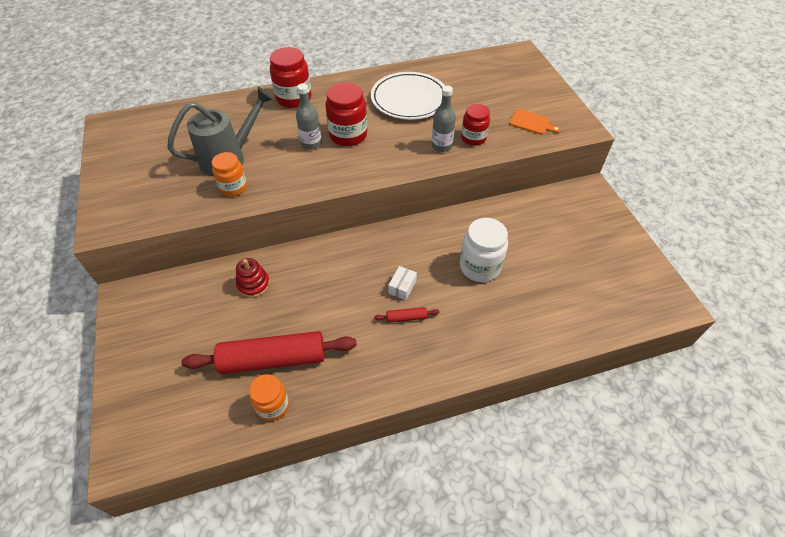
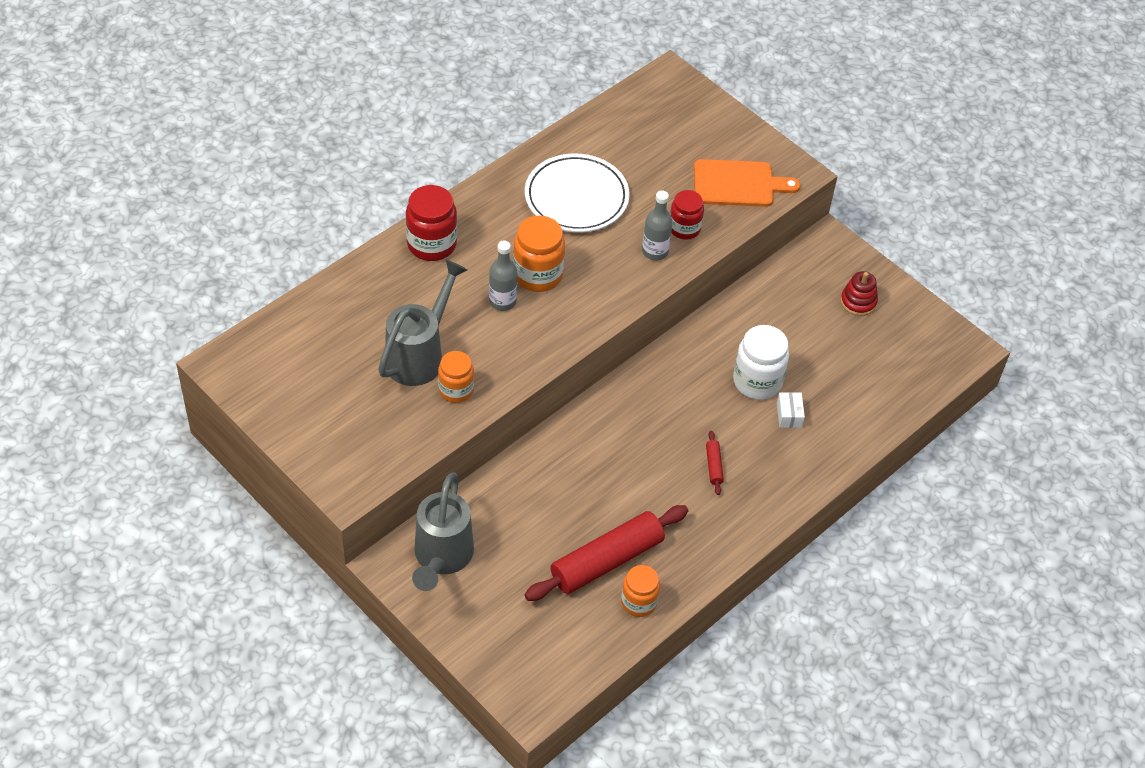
camera: 30 degrees left, 0 degrees up
(160, 306) = (441, 558): none -> grey watering can
(253, 284) = (526, 495): red stacking toy -> red stacking toy (858, 302)
(348, 135) = (538, 275): red jar -> orange jar
(402, 287) = (689, 435): white box -> white box (789, 415)
(406, 317) = (714, 466): red rolling pin -> red rolling pin turned 60 degrees counterclockwise
(531, 123) = (738, 184): orange cutting board -> orange cutting board, size x1.68

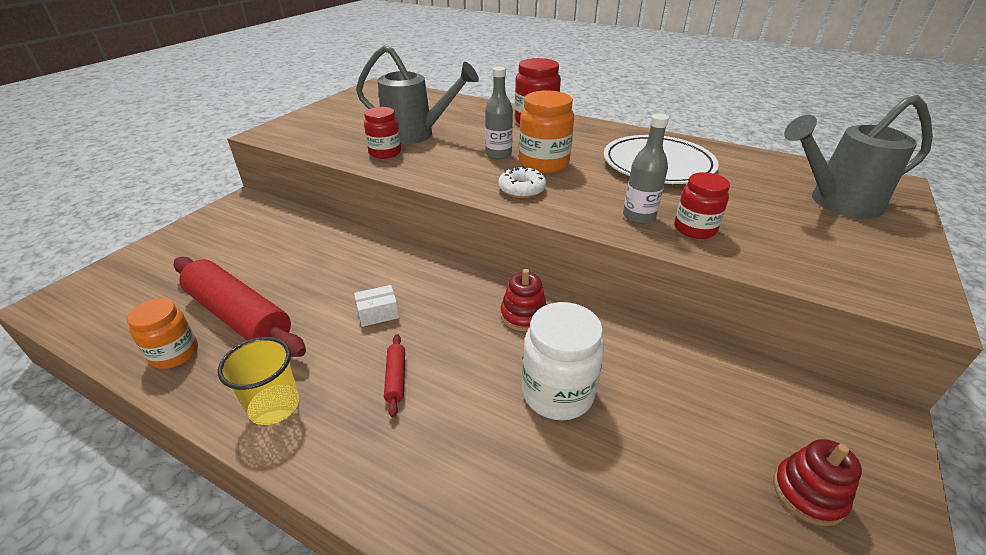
camera: 75 degrees right, 15 degrees down
(441, 558) = (247, 222): grey watering can -> grey watering can (836, 202)
(456, 390) = (385, 153): orange jar -> red jar
(580, 307) = (522, 189): none -> white donut
(676, 374) = (523, 315): none -> red stacking toy
(714, 466) = (396, 378): red rolling pin -> red rolling pin turned 75 degrees counterclockwise
(715, 538) = (274, 406): none -> yellow cup
(738, 184) = (816, 254): orange cutting board -> none
(789, 415) = (518, 445): white box -> white box (378, 313)

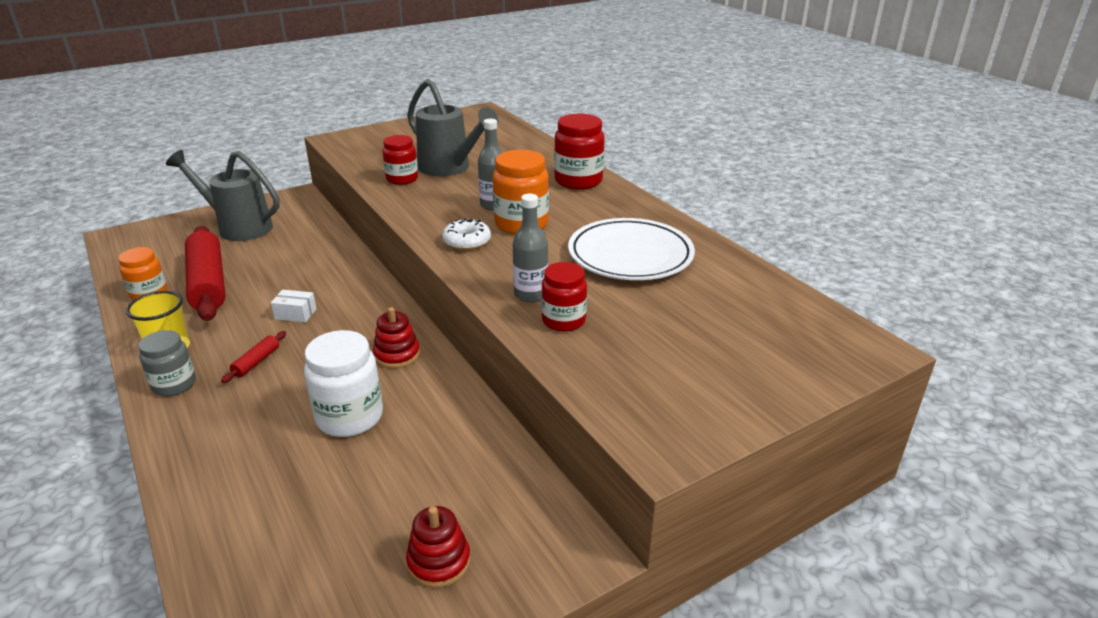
camera: 30 degrees right, 5 degrees down
(329, 445) = (174, 384): none -> grey jar
(836, 202) = (758, 345): grey watering can -> grey watering can (238, 227)

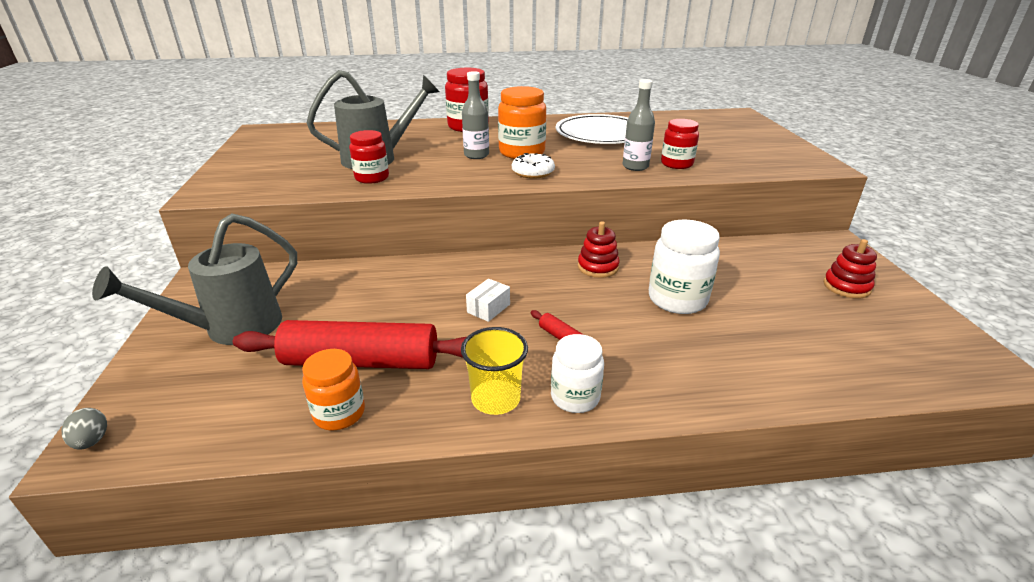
camera: 65 degrees left, 0 degrees up
(122, 233) = (92, 441): none -> grey egg
(174, 384) = (575, 397): grey jar -> white jar

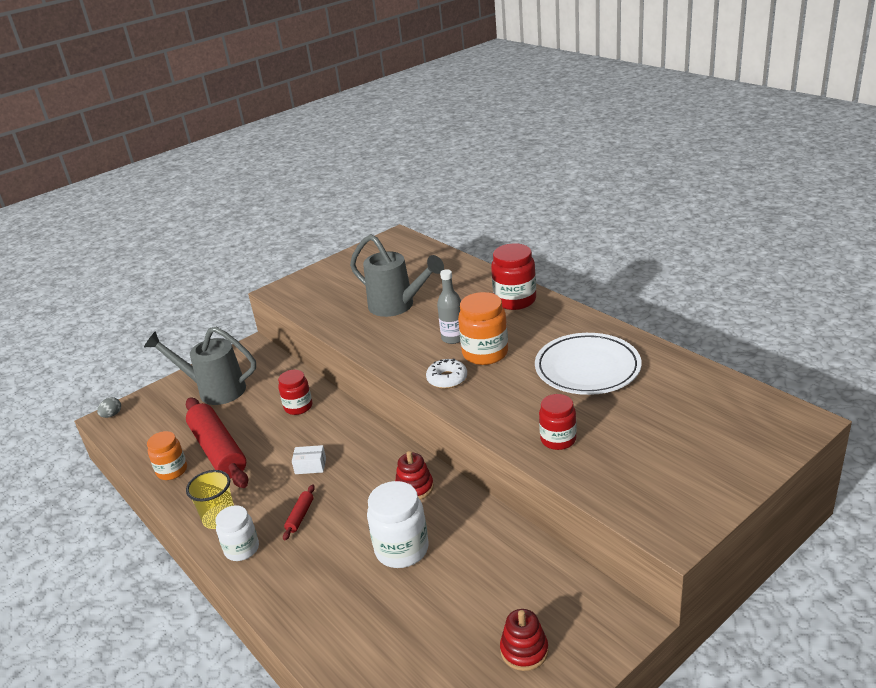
camera: 60 degrees right, 0 degrees up
(372, 178) = (361, 324): red jar -> red jar (298, 407)
(635, 166) = (522, 420): grey bottle -> none

